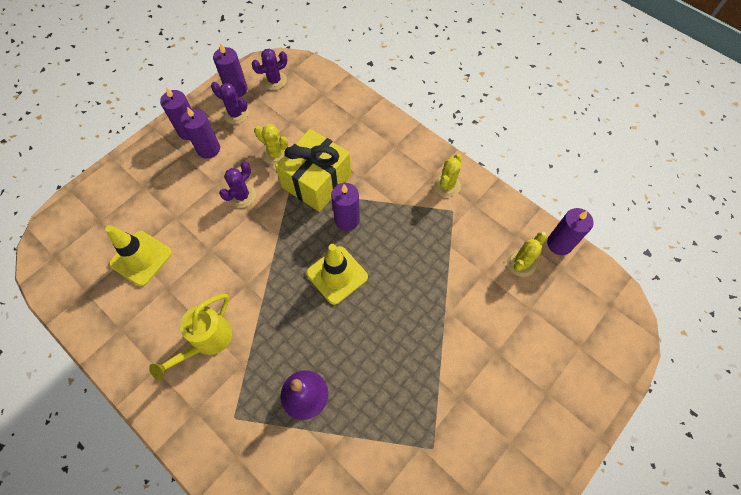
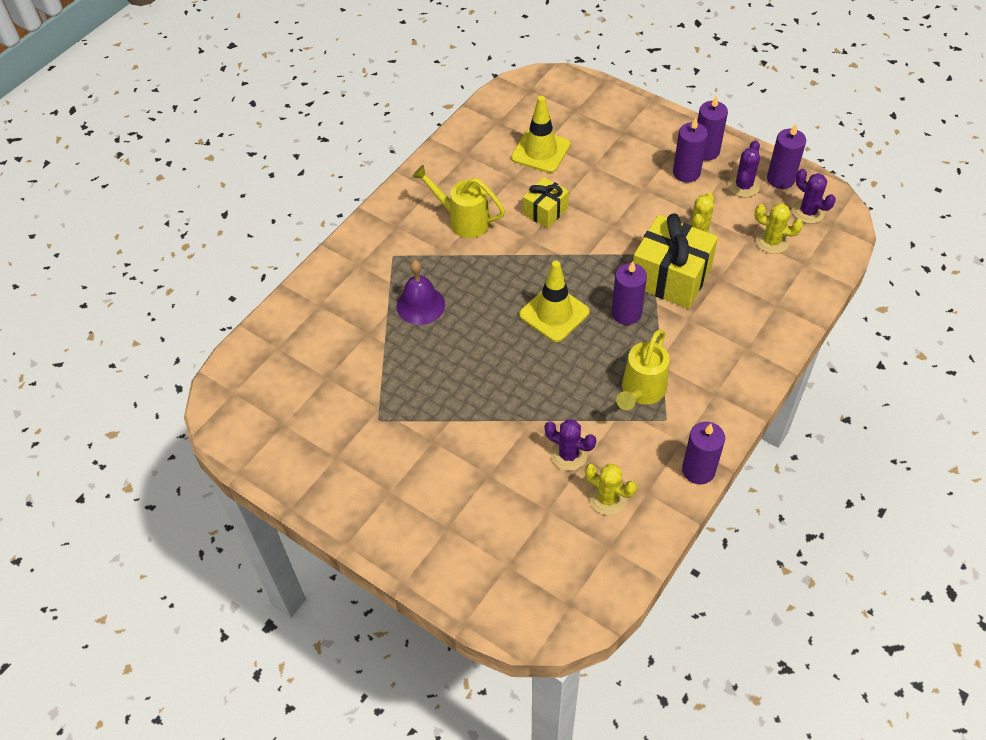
camera: 85 degrees right, 10 degrees down
(218, 265) = (545, 211): none -> yellow gift
(242, 196) = (633, 214): purple cactus -> purple cactus (568, 455)
(425, 222) = (641, 391): none -> yellow watering can
(447, 185) = (702, 410): yellow cactus -> yellow cactus (772, 242)
(559, 244) = (646, 544): purple candle -> purple candle (698, 470)

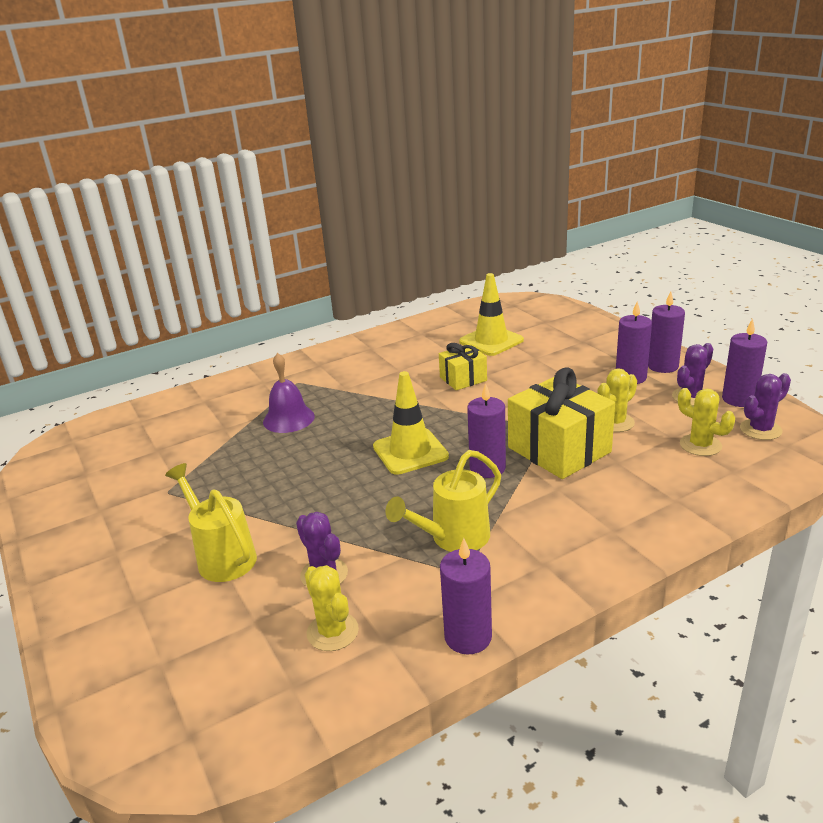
camera: 25 degrees right, 25 degrees down
(464, 220) = (381, 371): yellow watering can -> yellow watering can (222, 556)
(808, 212) = (760, 430): purple cactus -> purple cactus turned 75 degrees clockwise

